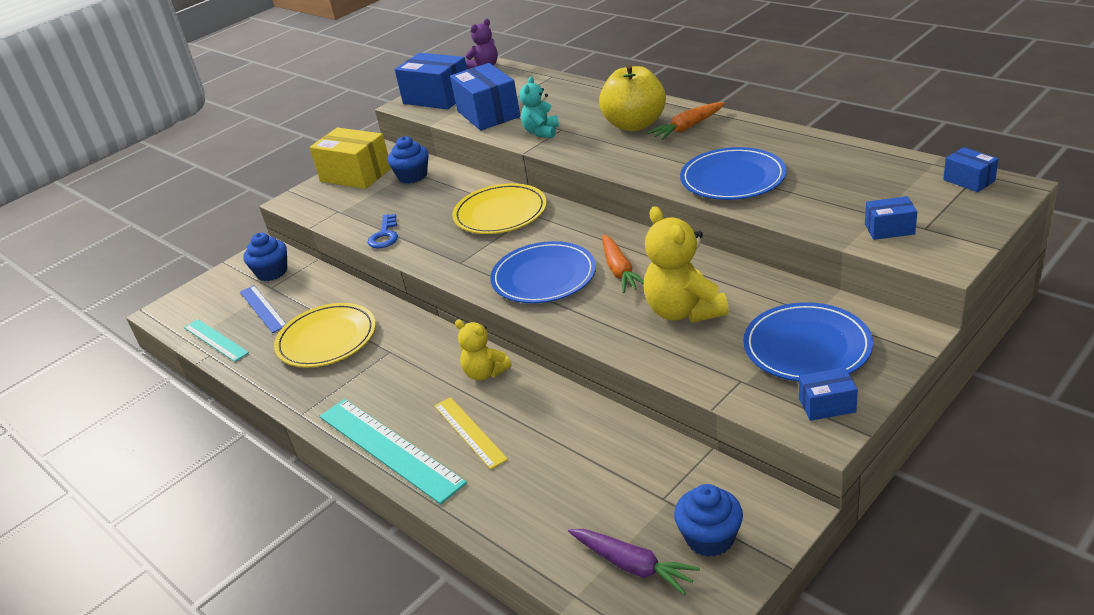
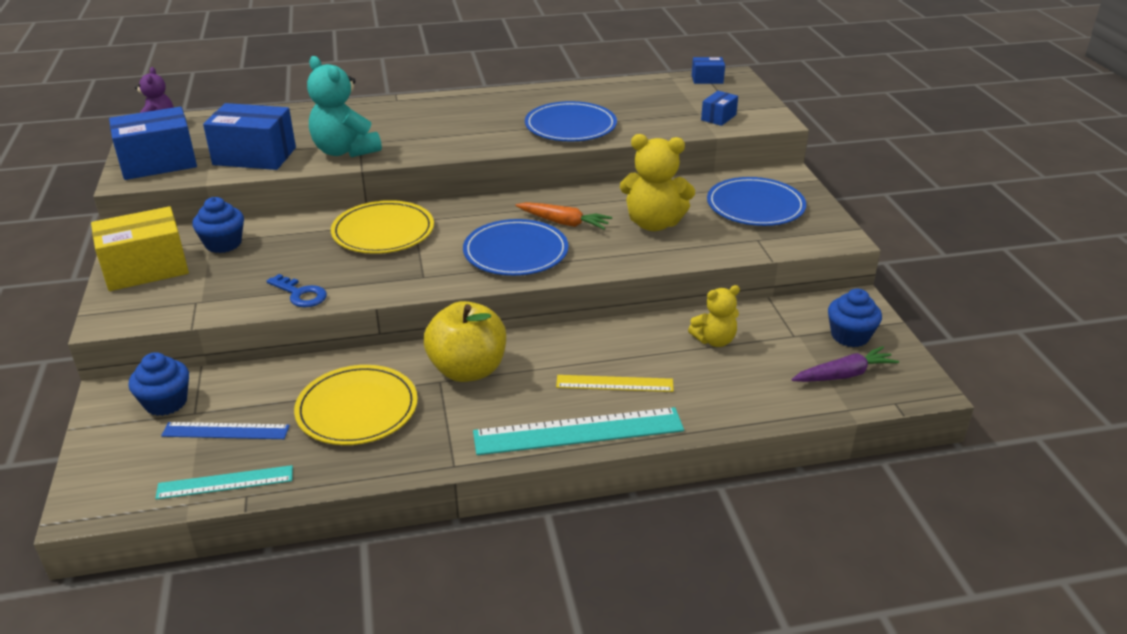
camera: 60 degrees left, 0 degrees up
(485, 373) = (550, 347): yellow teddy bear -> yellow teddy bear (714, 340)
(541, 132) = (345, 151): turquoise teddy bear -> turquoise teddy bear, size x1.63
(635, 124) = (420, 120): yellow apple -> yellow apple (468, 370)
(688, 127) = (469, 108): orange carrot -> none
(827, 405) = (819, 226): blue box -> none

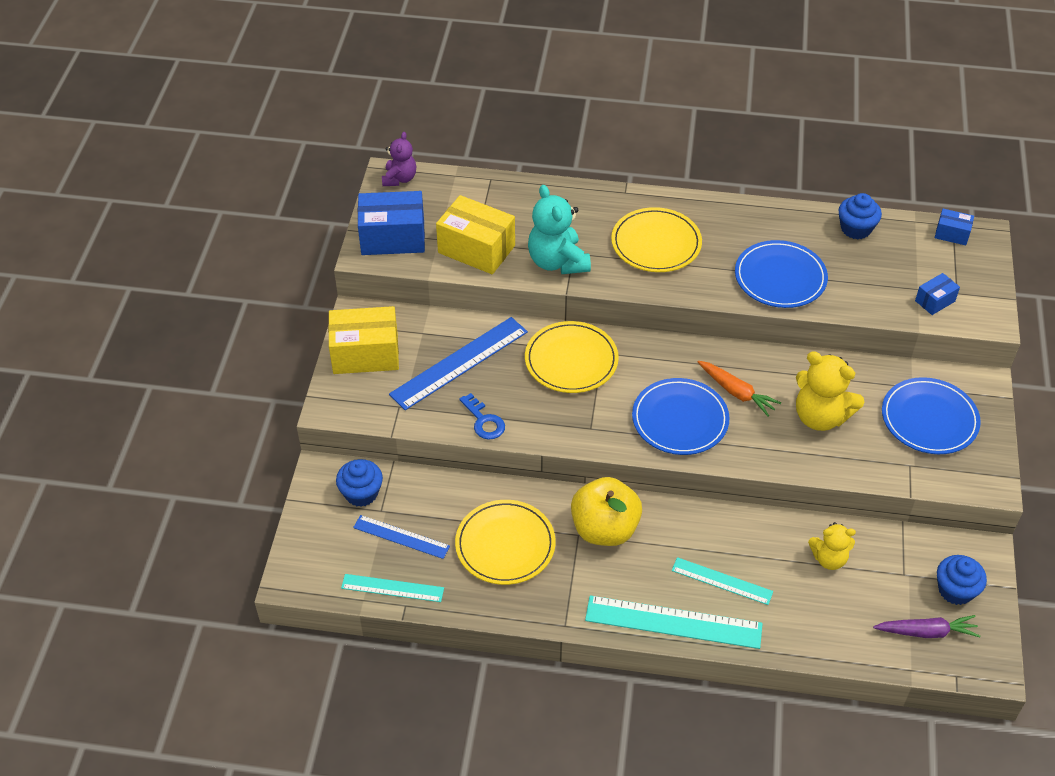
camera: 20 degrees right, 15 degrees up
(223, 244) = (432, 339): blue cupcake -> blue cupcake (856, 229)
(254, 156) = (476, 249): blue box -> yellow box
(259, 255) = (459, 363): none -> blue ruler
(440, 124) = (656, 243): none -> yellow plate
(614, 383) = (722, 581): yellow ruler -> turquoise ruler

